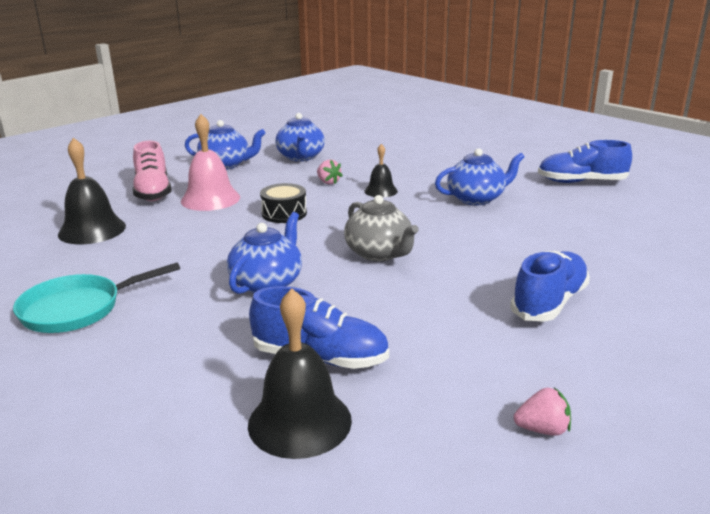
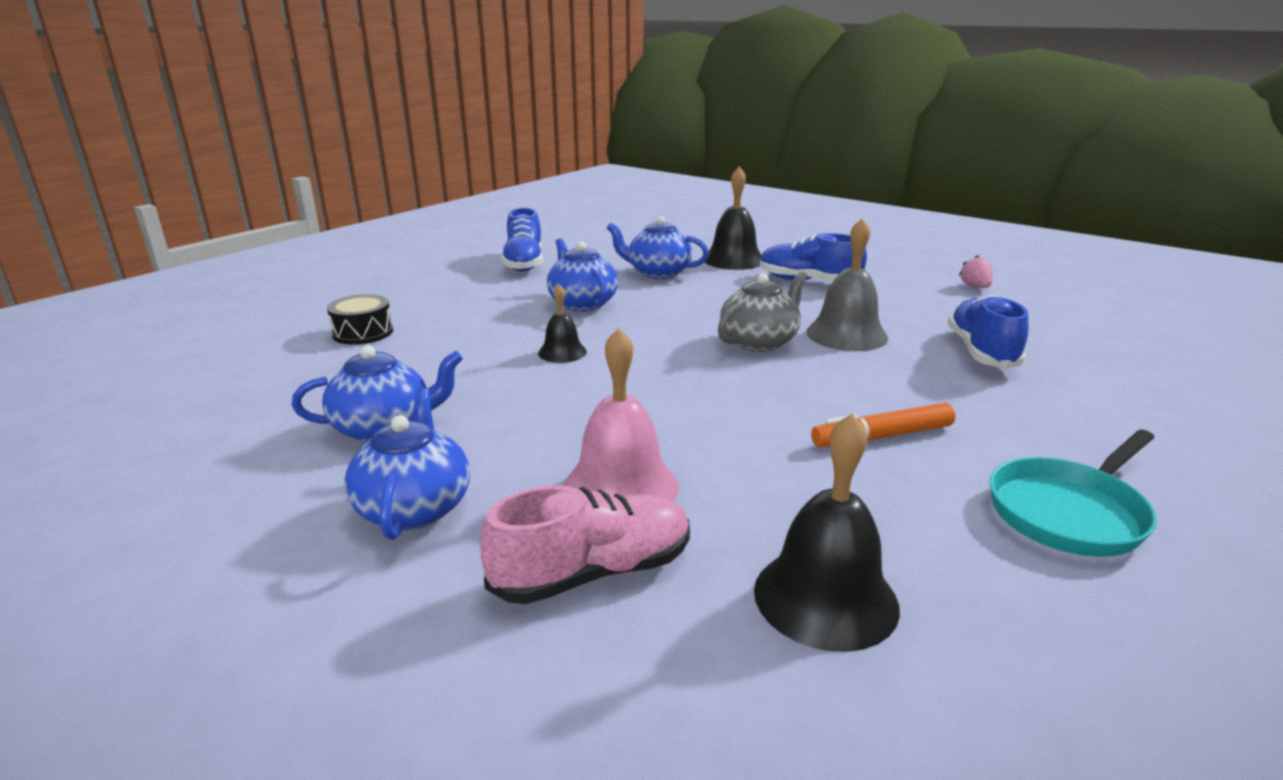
camera: 100 degrees left, 0 degrees up
(77, 309) = (1069, 512): turquoise pan -> turquoise pan turned 90 degrees clockwise
(205, 271) = (882, 437): none -> orange marker
(267, 283) = (877, 392): blue teapot -> blue teapot (658, 273)
(284, 213) = (665, 409): black drum -> black drum (363, 333)
(299, 421) = (1070, 351): black bell -> black bell (733, 260)
(328, 182) = (527, 390): pink strawberry -> none
(385, 294) = (846, 335): none -> grey bell

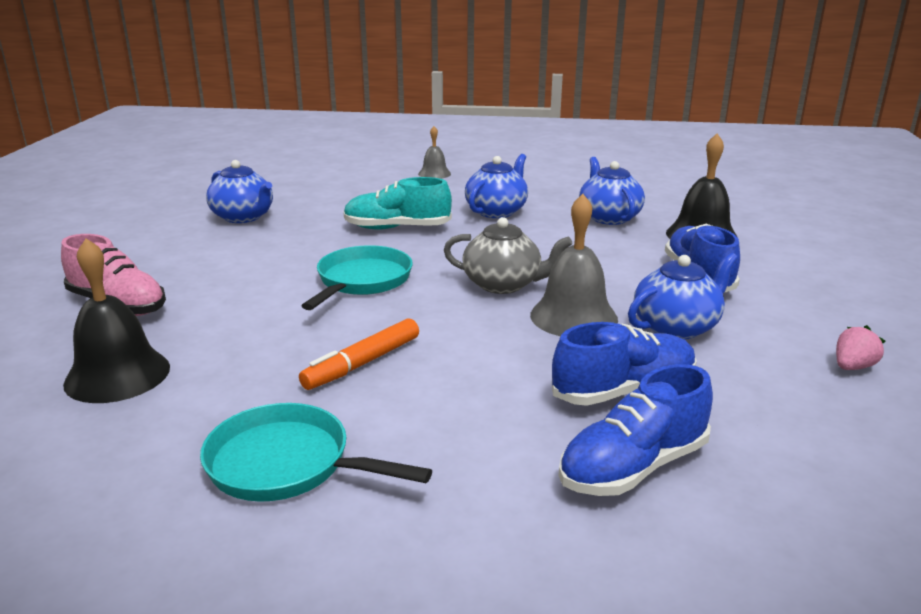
camera: 60 degrees right, 0 degrees up
(363, 333) = (363, 175): black drum -> none
(414, 508) = (162, 248): blue teapot -> blue teapot (676, 327)
(427, 301) = (434, 174): none -> grey bell
(524, 263) = (552, 175): blue shoe -> blue shoe (633, 467)
(562, 352) = (397, 228): black bell -> turquoise shoe
(621, 486) = (217, 290): pink bell -> none
(686, 398) = (362, 281): none -> turquoise pan
(882, 437) = (362, 363): orange marker -> orange marker turned 90 degrees counterclockwise

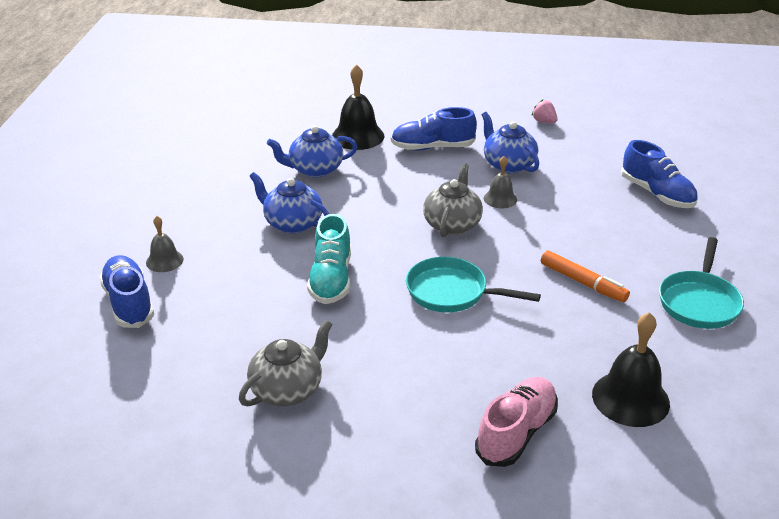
camera: 90 degrees left, 10 degrees up
(243, 217) = (287, 389): blue teapot -> grey teapot
(573, 317) = (500, 199): grey bell -> grey bell, size x0.58
(623, 391) = (588, 190): blue shoe -> blue shoe (129, 303)

